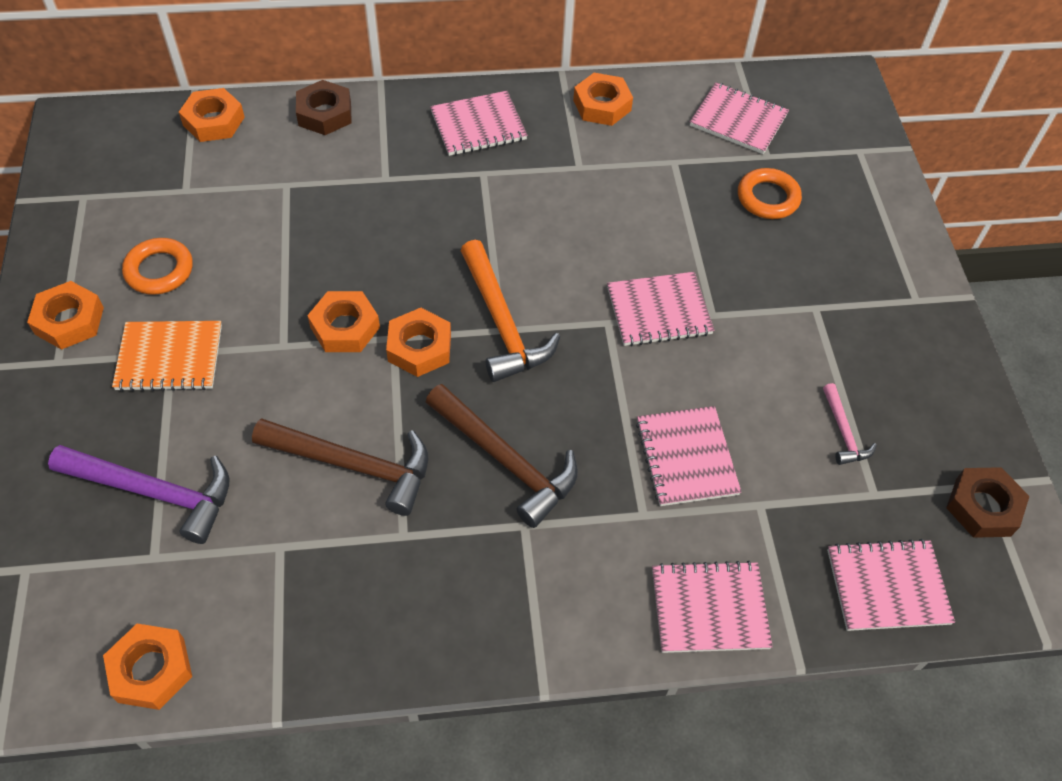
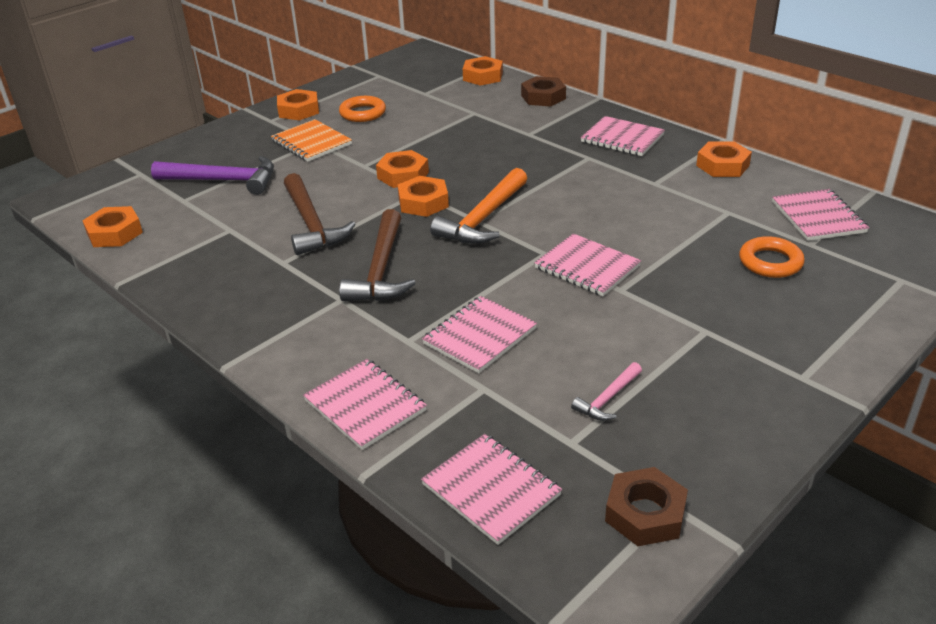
camera: 55 degrees right, 20 degrees down
(154, 492) = (223, 180): purple hammer -> purple hammer turned 60 degrees counterclockwise

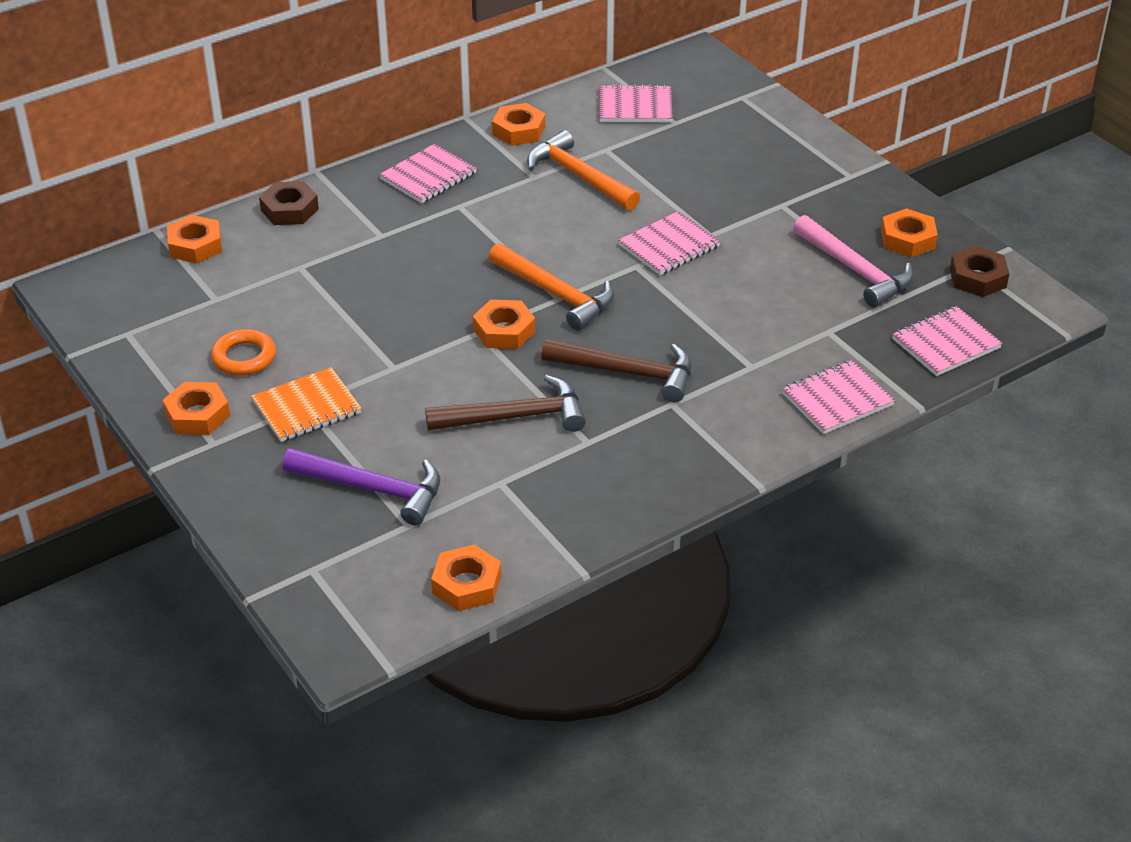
camera: 80 degrees left, 5 degrees up
(223, 180) = (372, 489): purple hammer -> purple hammer turned 90 degrees clockwise
(403, 175) = (433, 339): orange nut -> orange nut (908, 239)
(479, 336) = (756, 324): pink notebook -> none
(608, 398) = (855, 270): pink hammer -> pink hammer, size x1.95
(671, 204) = (579, 177): none -> orange hammer
(770, 262) = (696, 149): orange ring -> none

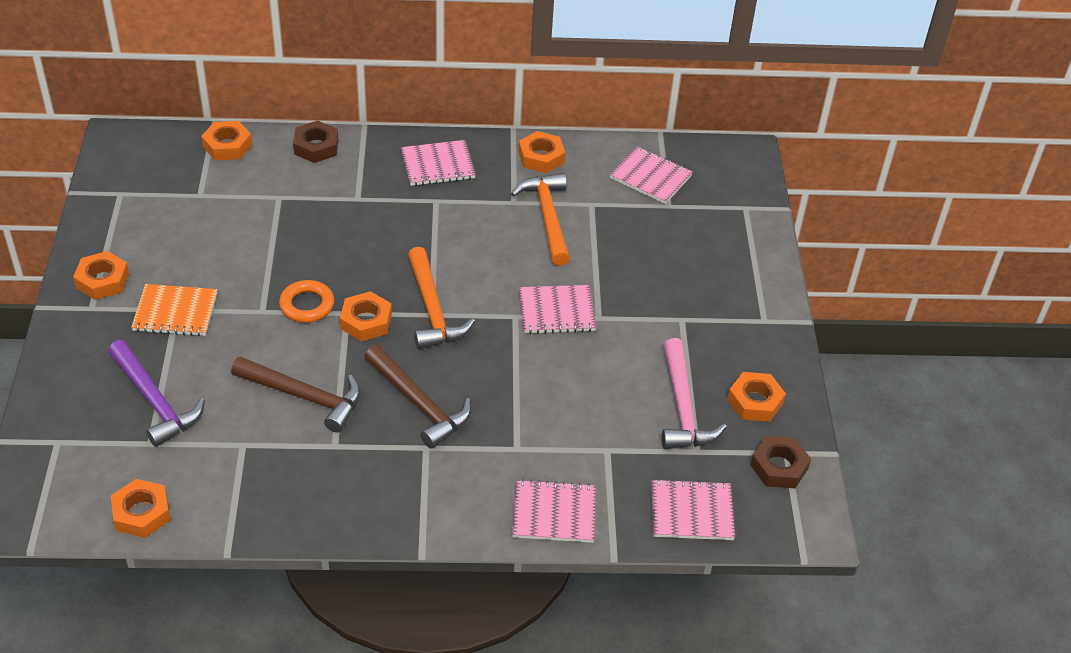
camera: 30 degrees right, 5 degrees up
(244, 357) = (174, 251): orange ring -> orange ring (307, 305)

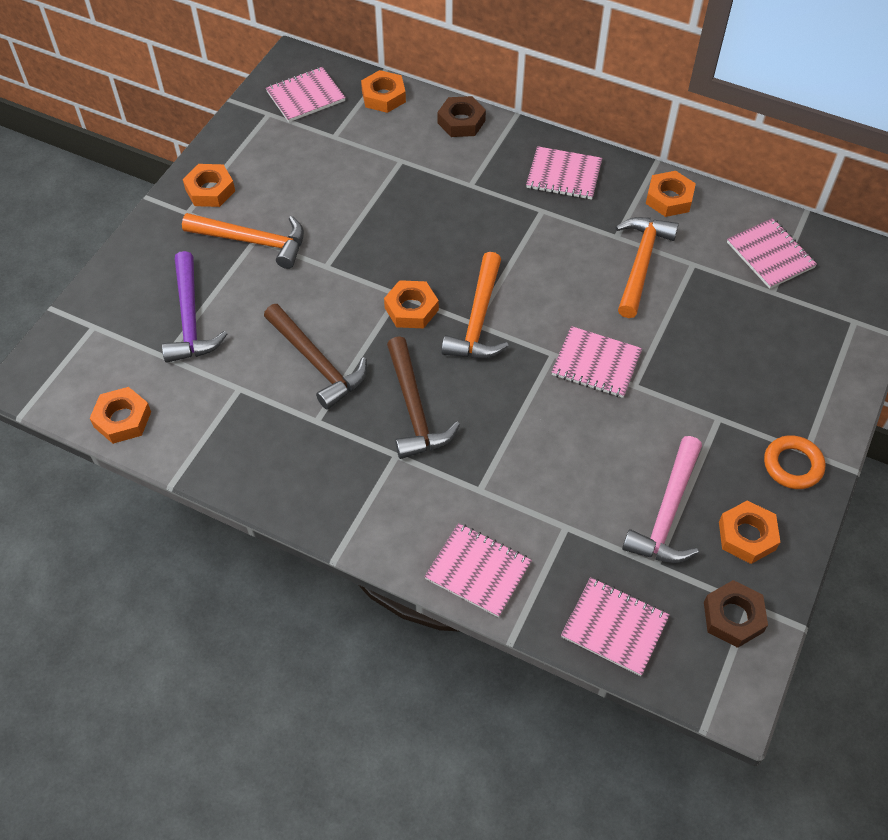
camera: 30 degrees right, 10 degrees up
(148, 167) = (305, 96): none -> pink notebook
(175, 312) = (252, 241): orange notebook -> orange hammer
(307, 305) = (368, 274): orange ring -> orange ring (792, 465)

